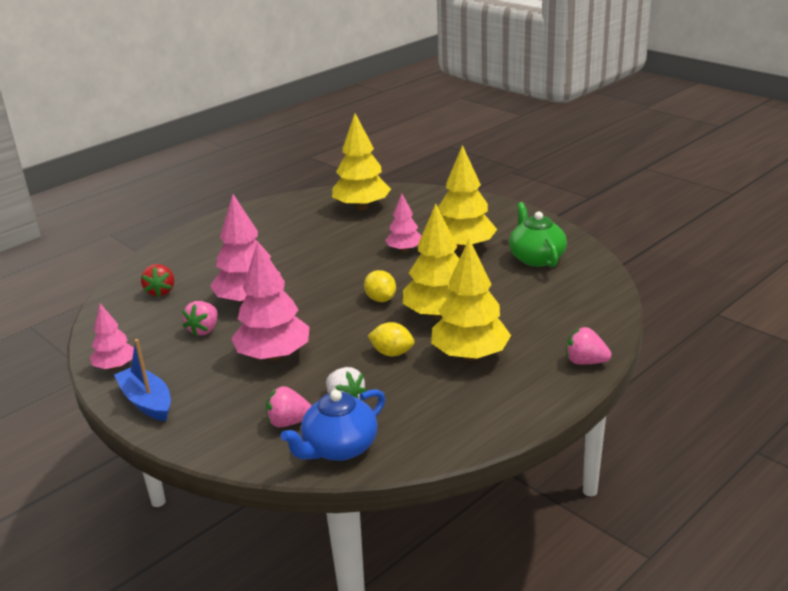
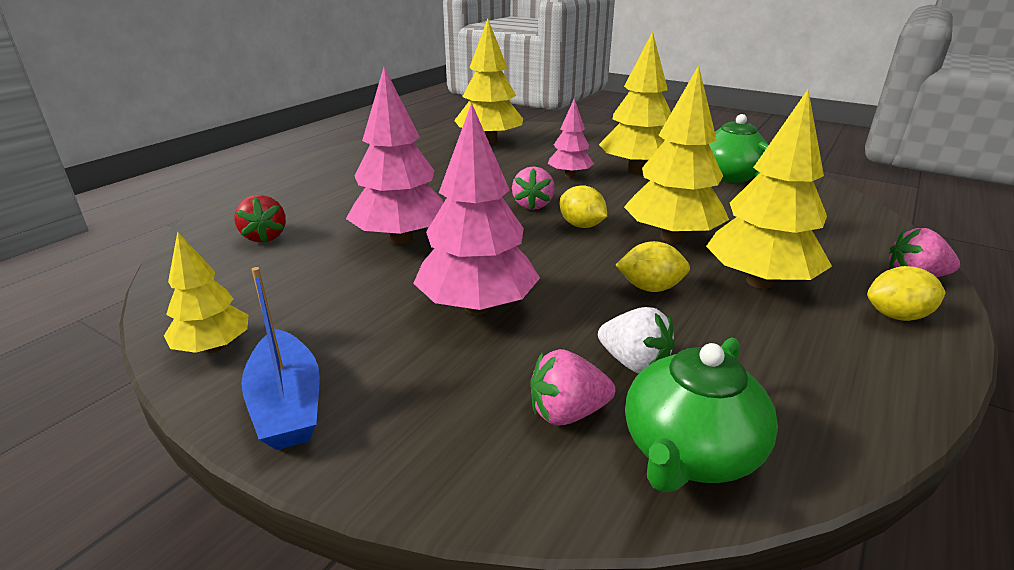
camera: 15 degrees left, 0 degrees up
(115, 367) = (213, 347): pink tree -> yellow tree
(147, 402) = (287, 404): blue boat -> blue boat turned 150 degrees counterclockwise
(204, 330) = (349, 280): pink strawberry -> pink strawberry (533, 205)
(339, 448) = (689, 452): blue teapot -> green teapot
(539, 388) = (897, 316): none -> yellow lemon

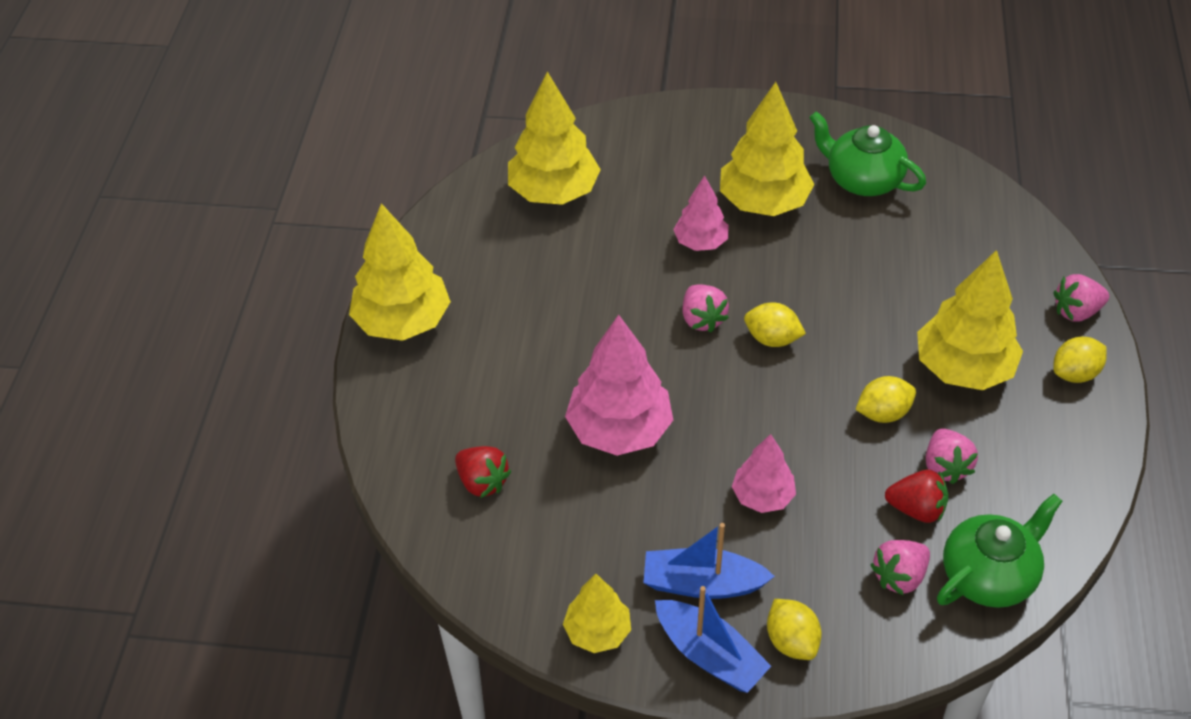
camera: 25 degrees left, 20 degrees up
(350, 347) = (702, 584): none -> blue boat
(385, 426) = (791, 641): none -> yellow lemon
(477, 307) = (762, 496): pink tree -> pink tree, size x0.58
(634, 363) = (916, 509): white strawberry -> red strawberry
(671, 237) = (863, 327): yellow tree -> yellow tree (403, 321)
(689, 452) = (989, 575): green teapot -> green teapot turned 135 degrees counterclockwise
(693, 341) = (945, 467): none -> pink strawberry

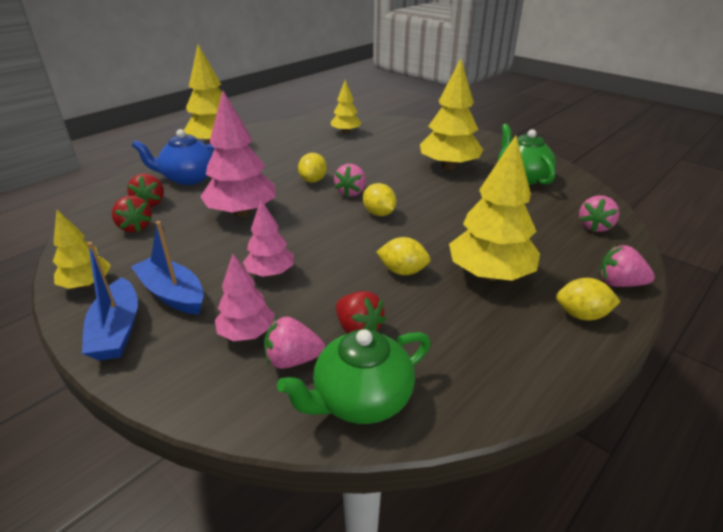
camera: 35 degrees right, 15 degrees down
(464, 410) = (188, 178): none -> blue teapot
(525, 529) = (135, 227): none -> red strawberry
(554, 192) = (346, 132): yellow tree -> yellow tree, size x0.58
(700, 242) = (393, 168): pink tree -> pink tree (247, 333)
(791, 641) = (171, 353): yellow lemon -> yellow lemon (313, 180)
(945, 467) = (410, 317): pink strawberry -> pink strawberry (594, 227)
(989, 575) = (361, 399): green teapot -> green teapot turned 150 degrees clockwise

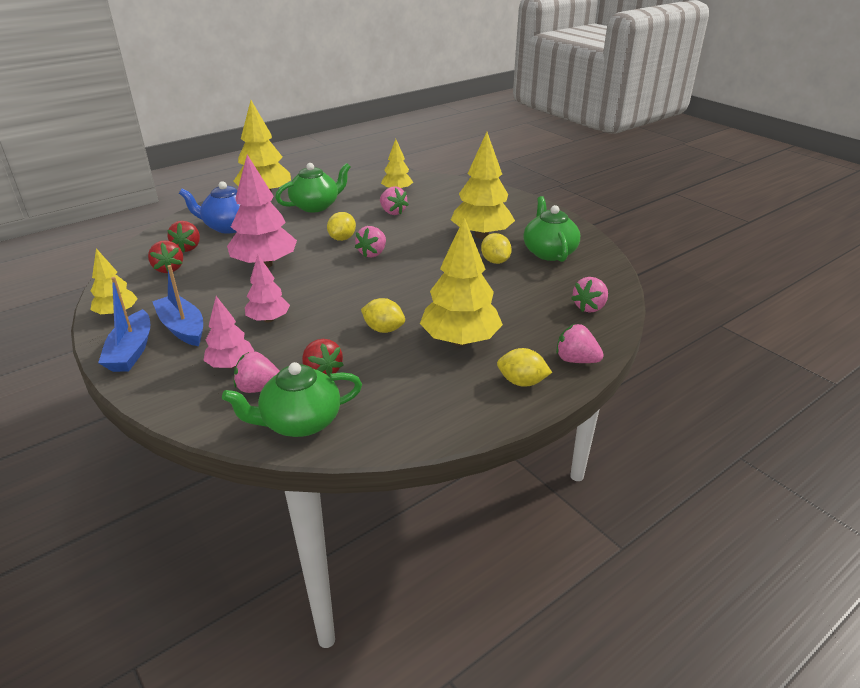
camera: 10 degrees right, 0 degrees up
(272, 151) = (316, 206): none -> green teapot
(351, 152) = (392, 212): none -> pink strawberry
(379, 213) = (388, 276): yellow lemon -> yellow lemon (495, 261)

